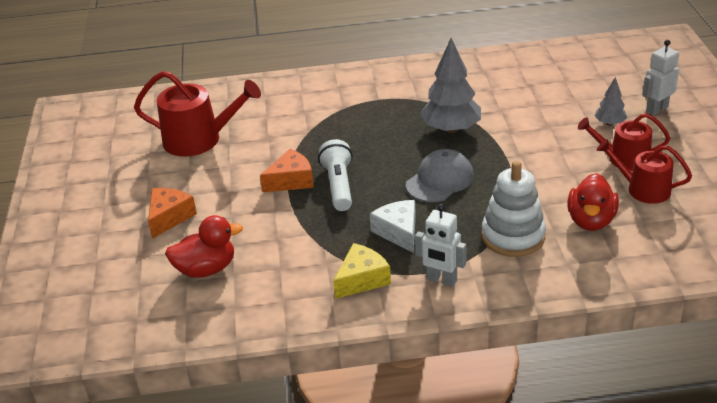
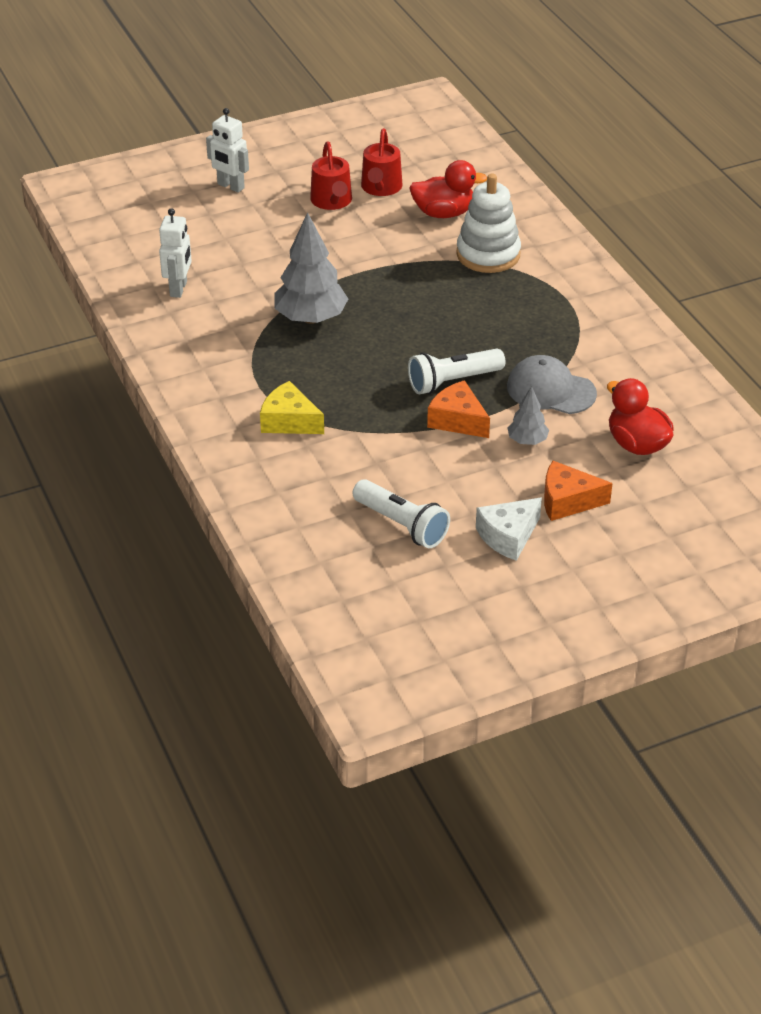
camera: 110 degrees left, 5 degrees up
(199, 140) = (402, 525): red watering can -> white flashlight
(362, 279) = (596, 335): yellow cheese -> yellow cheese (289, 421)
(398, 232) = (514, 325): white cheese -> white cheese (508, 536)
(440, 180) = (414, 312): grey cap -> grey cap (550, 390)
(441, 280) = (572, 287): white robot -> white robot (179, 289)
(609, 123) = (267, 213): grey tree -> grey tree (527, 441)

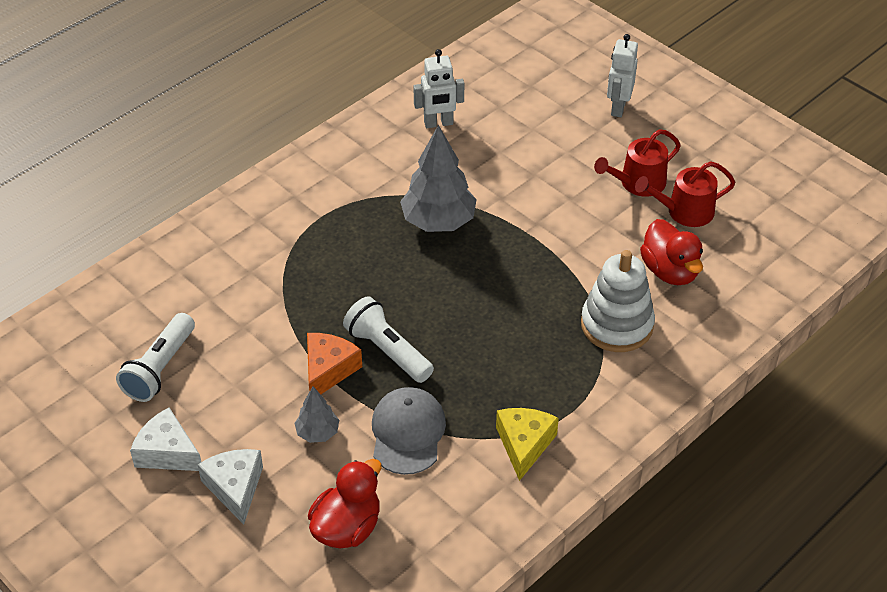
camera: 70 degrees right, 5 degrees up
(289, 421) = (279, 250): yellow cheese -> yellow cheese (524, 445)
(567, 501) = (235, 488): orange cheese -> white cheese

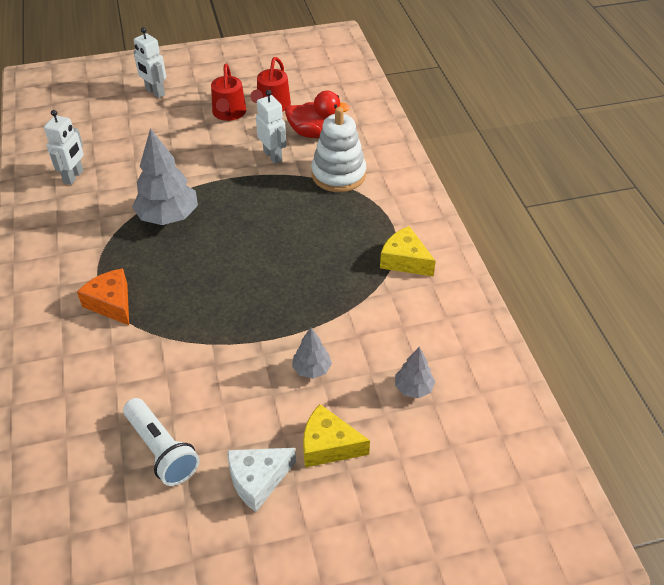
camera: 60 degrees left, 0 degrees up
(235, 488) = (328, 445): white cheese -> yellow cheese
(328, 370) = (256, 337): orange cheese -> orange cheese (111, 303)
(347, 527) = (413, 388): red duck -> grey tree
(387, 351) = (265, 296): white flashlight -> none
(407, 433) = (350, 316): grey cap -> none
(599, 255) = (273, 156): none -> white robot

